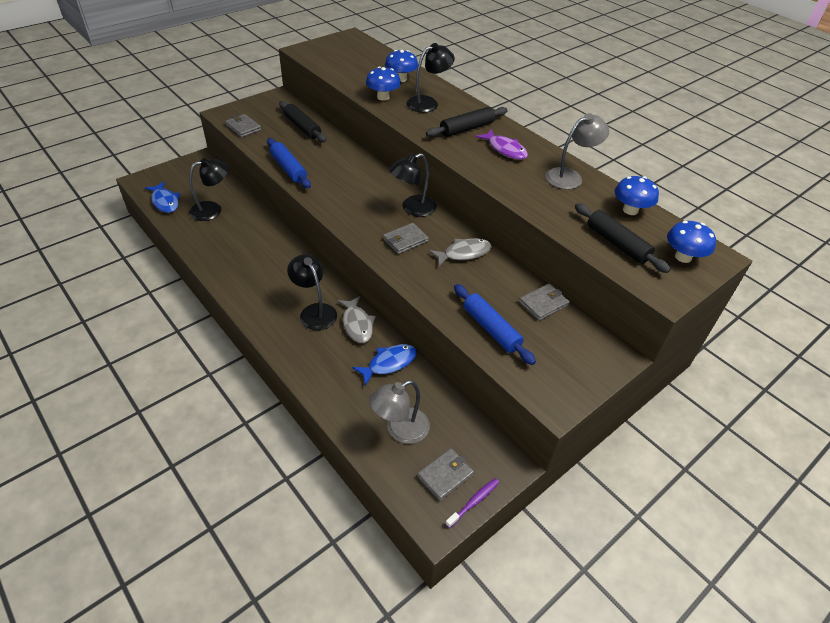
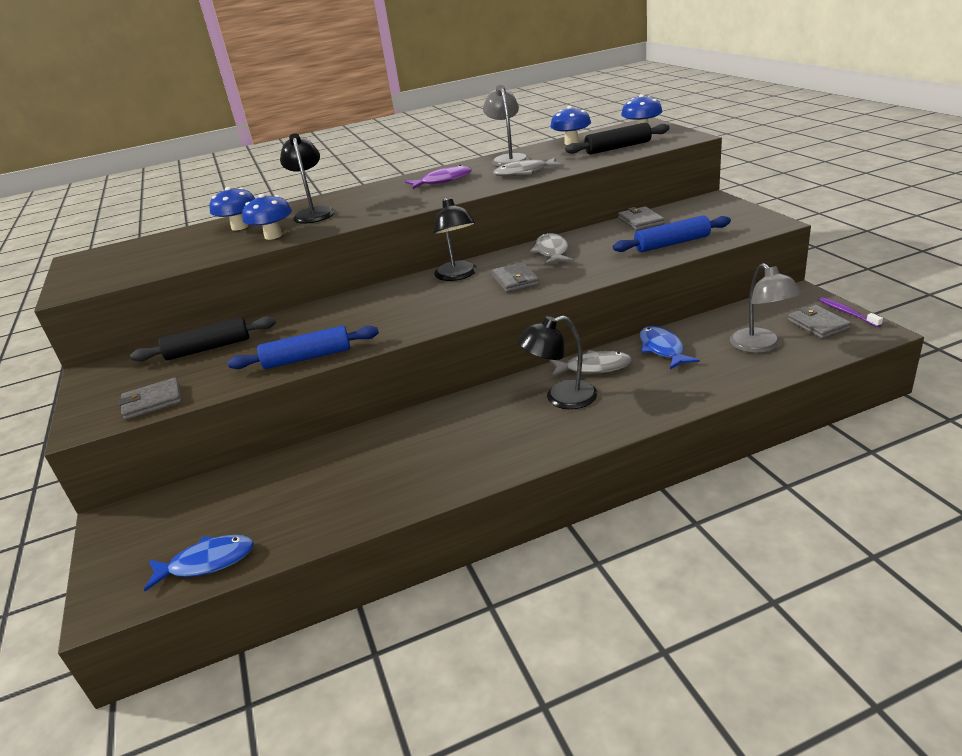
camera: 65 degrees left, 15 degrees down
(212, 209) = (276, 499): black lamp -> none
(466, 129) = (388, 196): black rolling pin -> none
(530, 192) = (524, 173): none -> grey fish

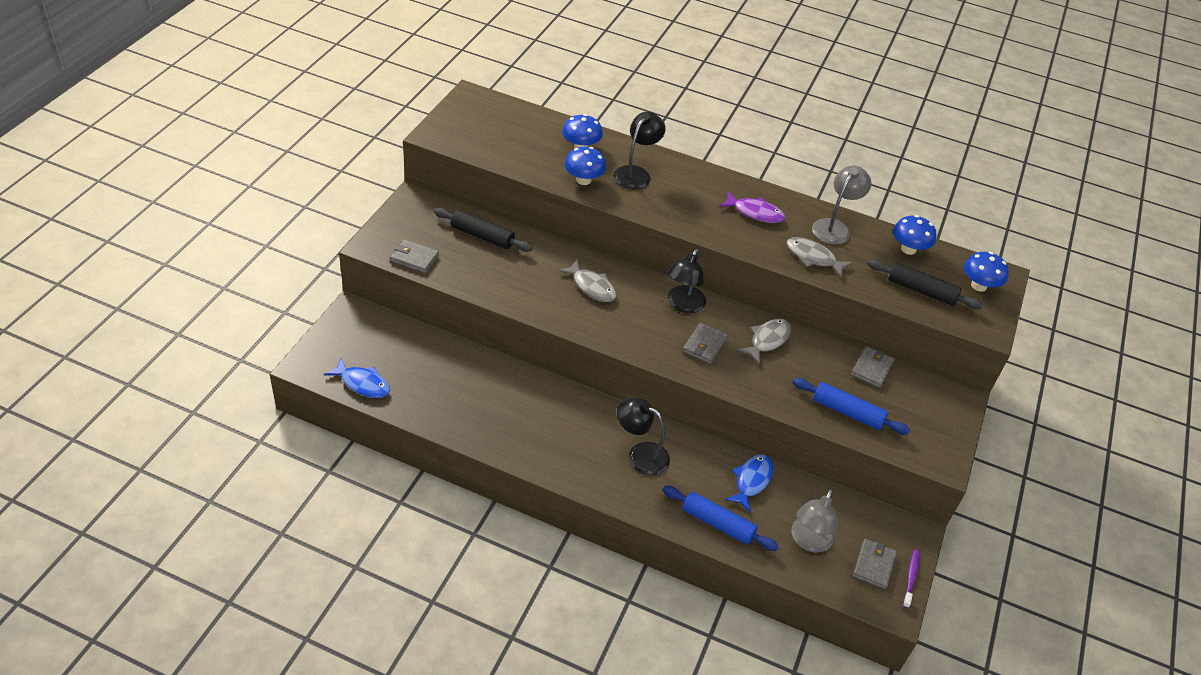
camera: 35 degrees right, 15 degrees up
(307, 358) = (516, 298): blue rolling pin -> blue rolling pin (718, 523)
(593, 368) = (692, 452): grey fish -> grey fish (592, 287)

